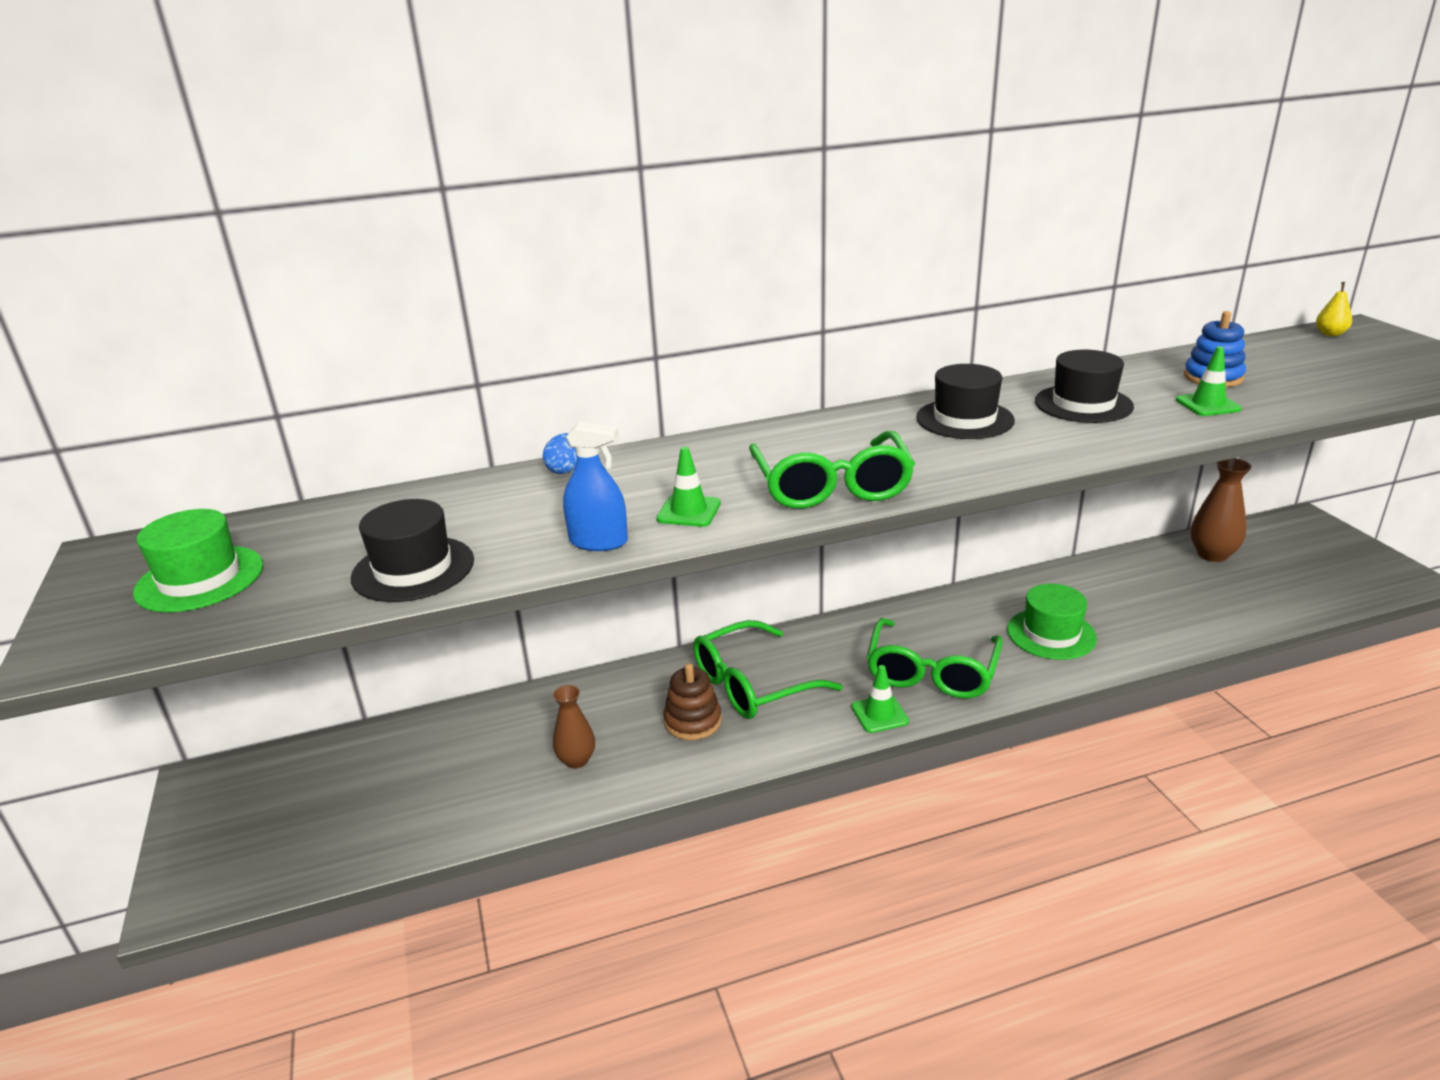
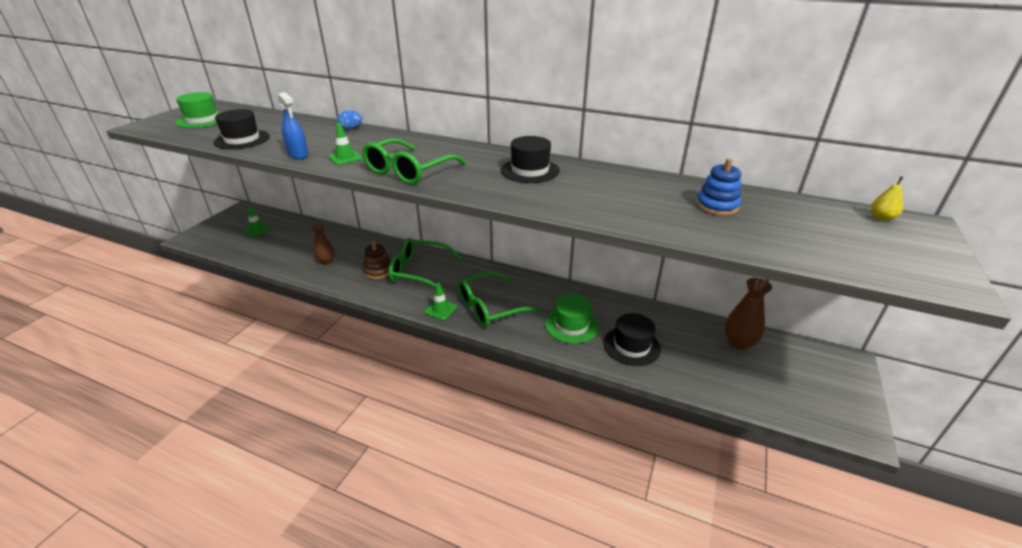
camera: 40 degrees right, 5 degrees up
(1083, 404) = (603, 187): black hat -> black hat (631, 346)
(1208, 405) = (671, 216): green traffic cone -> green traffic cone (257, 230)

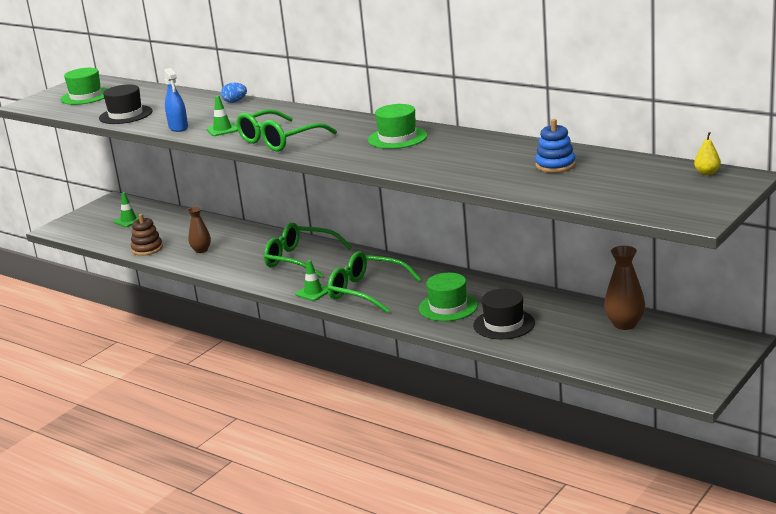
camera: 15 degrees right, 10 degrees down
(378, 271) = (256, 259): brown stacking toy -> brown stacking toy (147, 249)
(490, 307) = (366, 291): green glasses -> green glasses turned 45 degrees clockwise
(530, 170) = (397, 138): black hat -> green hat

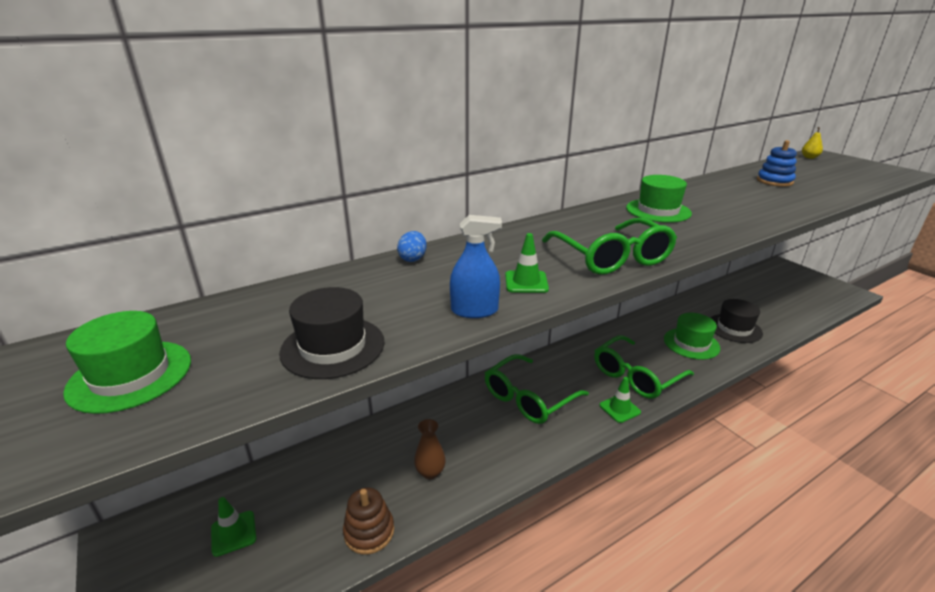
camera: 70 degrees left, 5 degrees up
(625, 324) = (748, 288): brown vase -> none

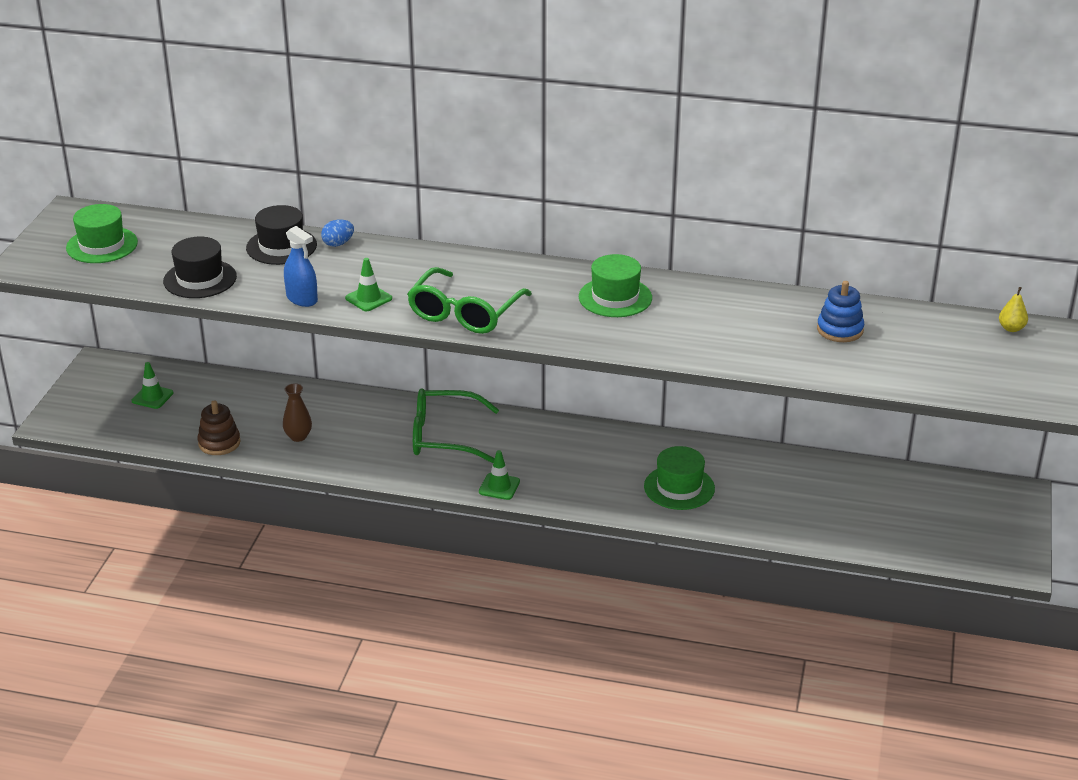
camera: 45 degrees right, 5 degrees up
(636, 376) = (565, 476): green glasses -> none
(734, 328) = (760, 504): black hat -> black hat (281, 246)

